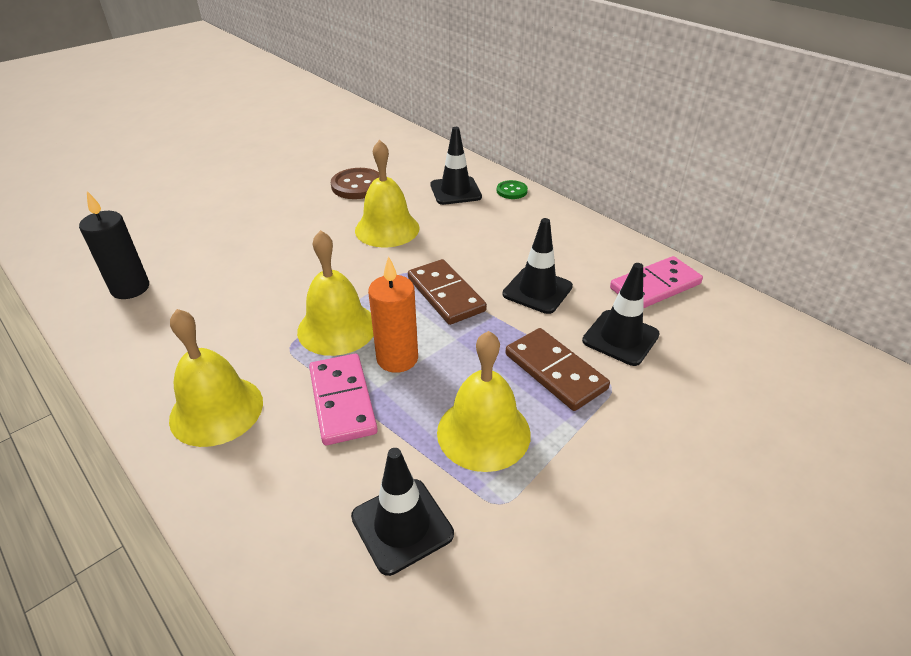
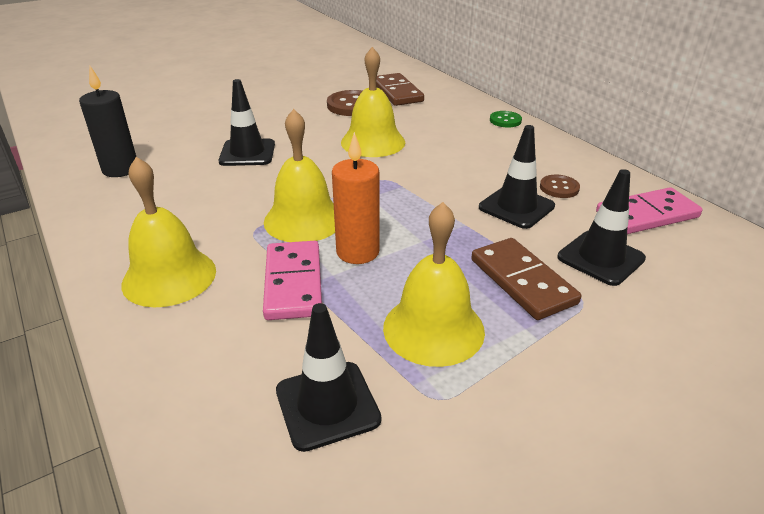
camera: 10 degrees right, 5 degrees down
(445, 294) = (419, 202): brown domino -> brown domino (397, 92)
(455, 191) = (448, 116): black traffic cone -> black traffic cone (247, 153)
(573, 265) = (559, 188): none -> brown button

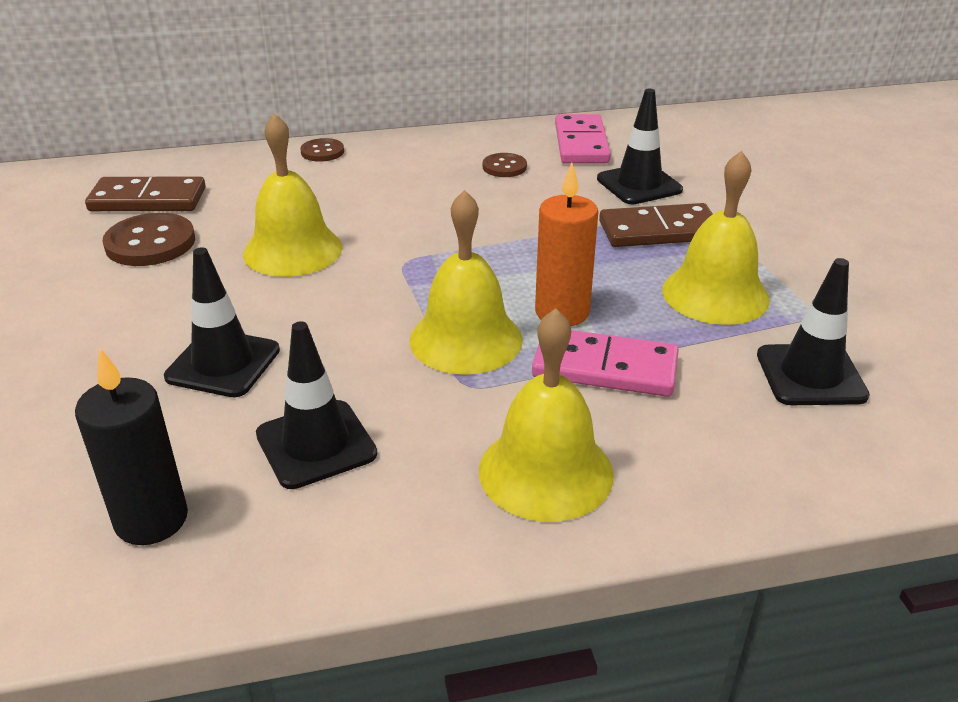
camera: 70 degrees left, 0 degrees up
(505, 120) = (322, 152): green button -> brown button
(516, 207) = (526, 199): black traffic cone -> black traffic cone (316, 444)

